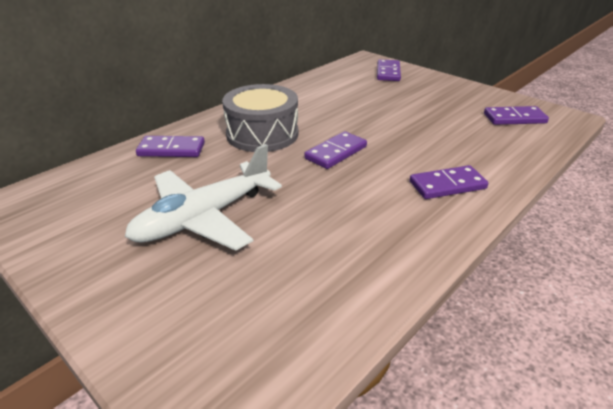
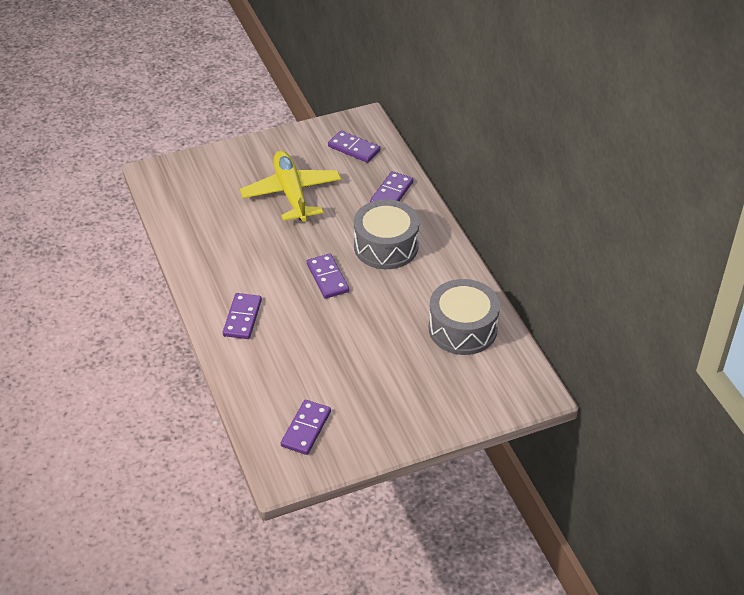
camera: 115 degrees right, 10 degrees up
(203, 218) = (291, 193): white plane -> yellow plane
(335, 86) = (462, 329): none -> grey drum
(388, 72) = (478, 391): purple domino -> purple domino (354, 149)

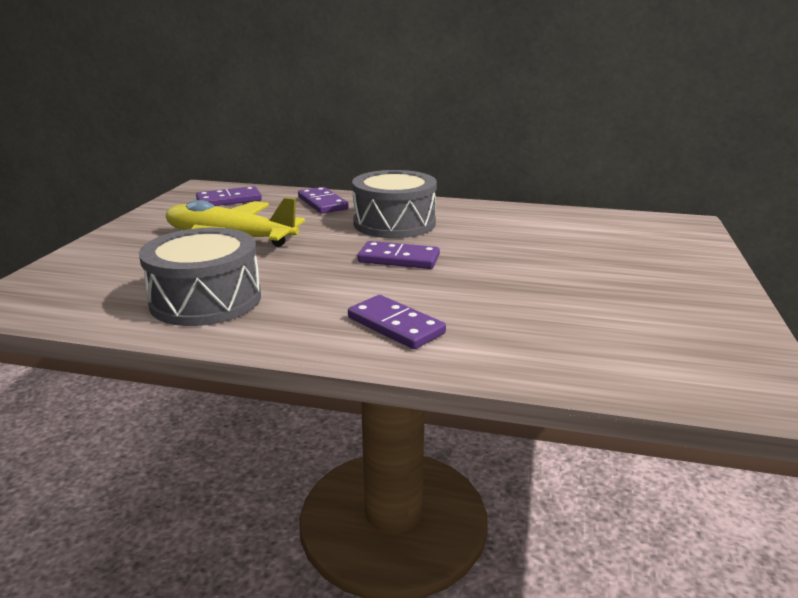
camera: 55 degrees left, 20 degrees down
(306, 429) = (674, 346): purple domino -> none
(462, 329) = (564, 226): grey drum -> grey drum (206, 300)

